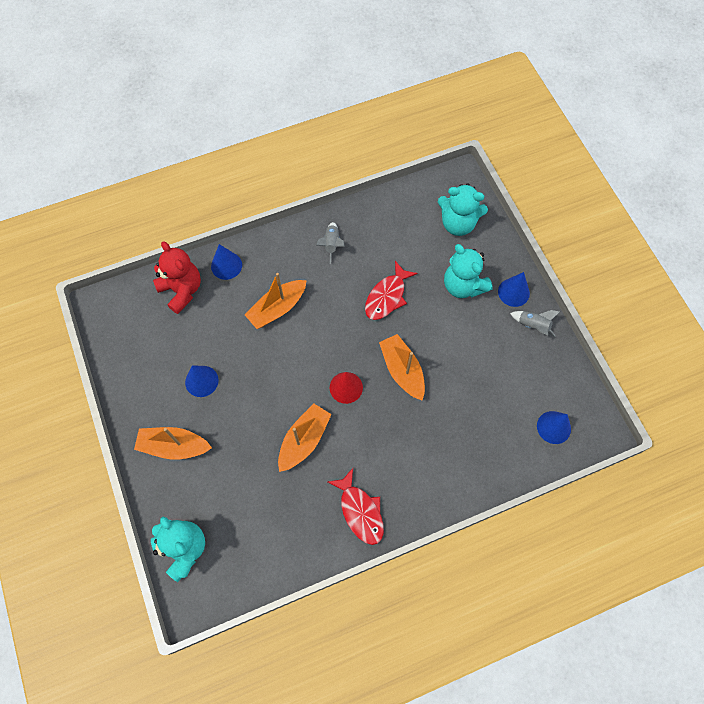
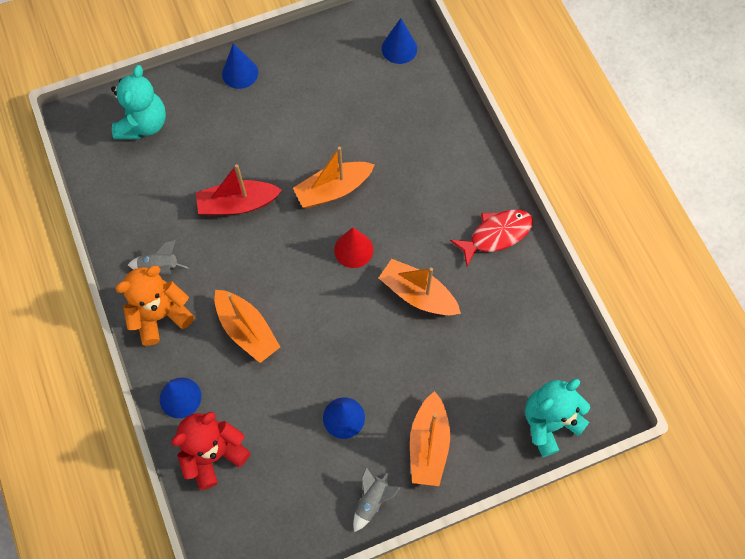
camera: 90 degrees left, 0 degrees up
(292, 248) = (160, 315): none -> orange teddy bear
(387, 296) = (238, 204): red fish -> red boat
(463, 285) = (228, 123): turquoise teddy bear -> none
(533, 325) = (282, 57): grey rocket -> grey rocket (372, 500)

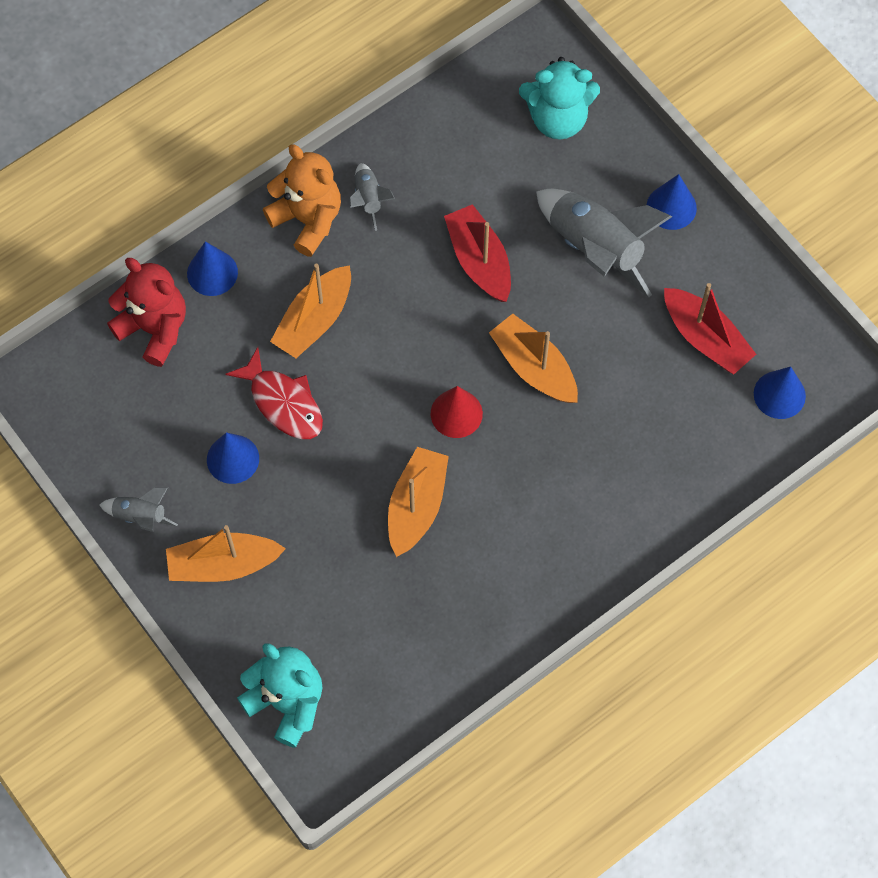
camera: 75 degrees right, 0 degrees up
(254, 127) = (595, 248): none -> grey rocket
(345, 79) = (705, 338): none -> red boat
(496, 235) = (529, 584): red fish -> red fish (283, 403)

